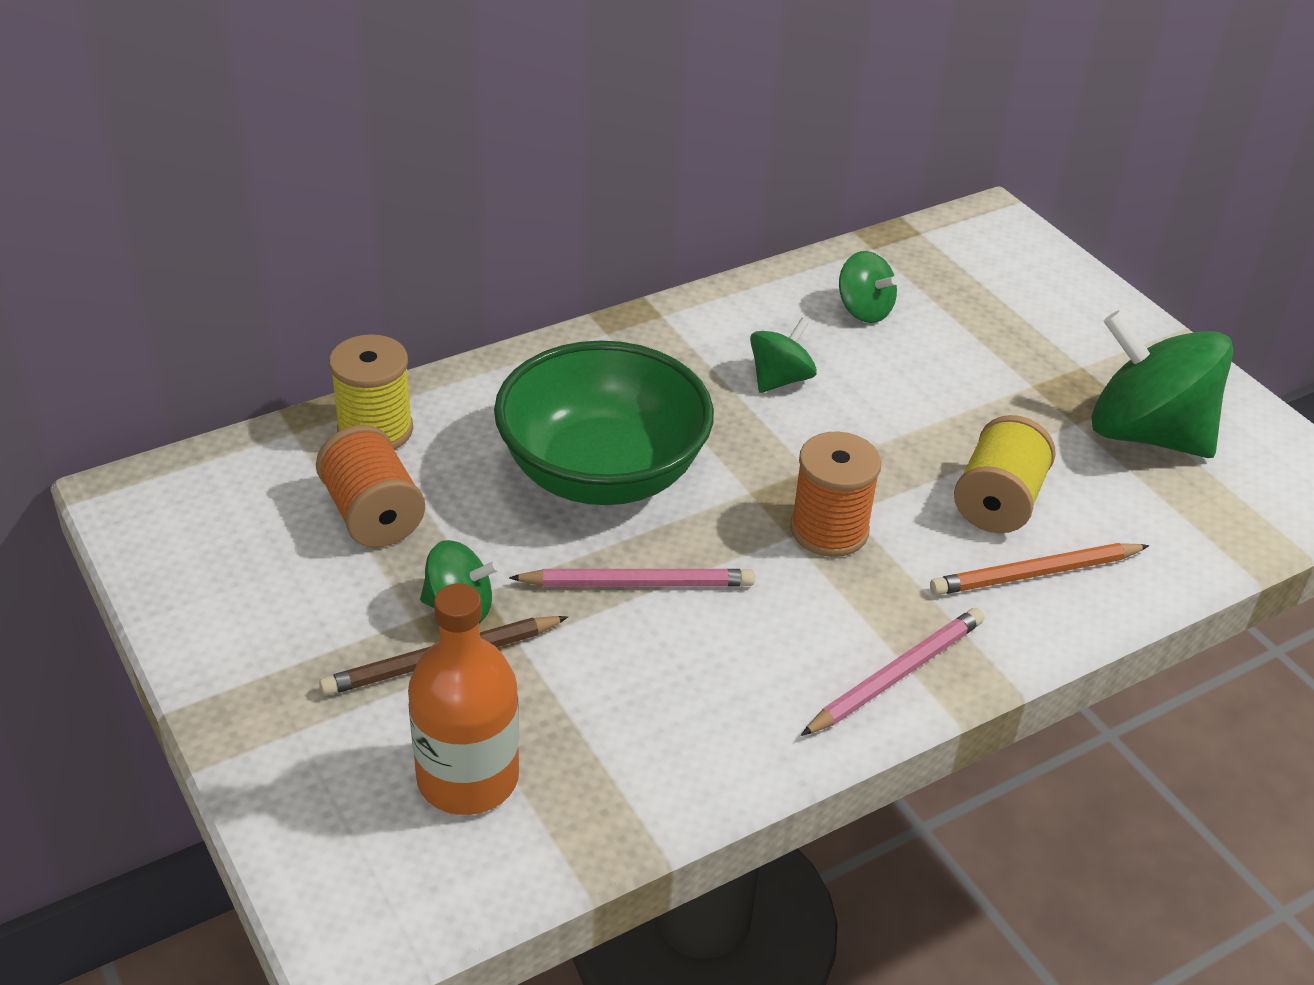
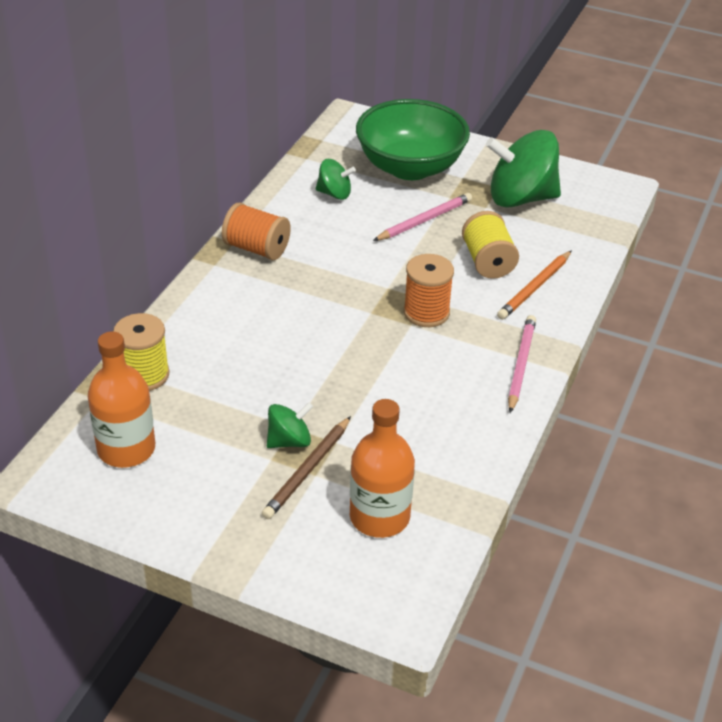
camera: 35 degrees left, 0 degrees up
(258, 511) = (126, 449): none -> orange bottle
(373, 515) = (192, 419): orange spool -> orange spool (257, 249)
(602, 473) = (290, 338): green bowl -> green bowl (410, 167)
(637, 584) = (363, 384): pink pencil -> pink pencil (424, 220)
(780, 379) = (329, 248): green spinning top -> none

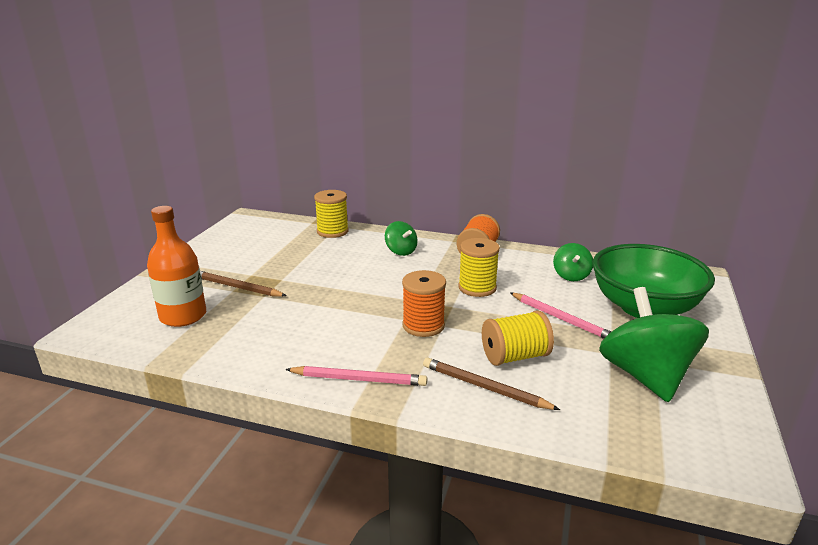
camera: 85 degrees right, 15 degrees down
(126, 449) = (267, 233): orange bottle -> none
(289, 441) = (267, 279): green spinning top -> green spinning top (401, 251)
(349, 263) = (477, 288): none -> yellow spool
(534, 287) = (485, 387): orange pencil -> brown pencil

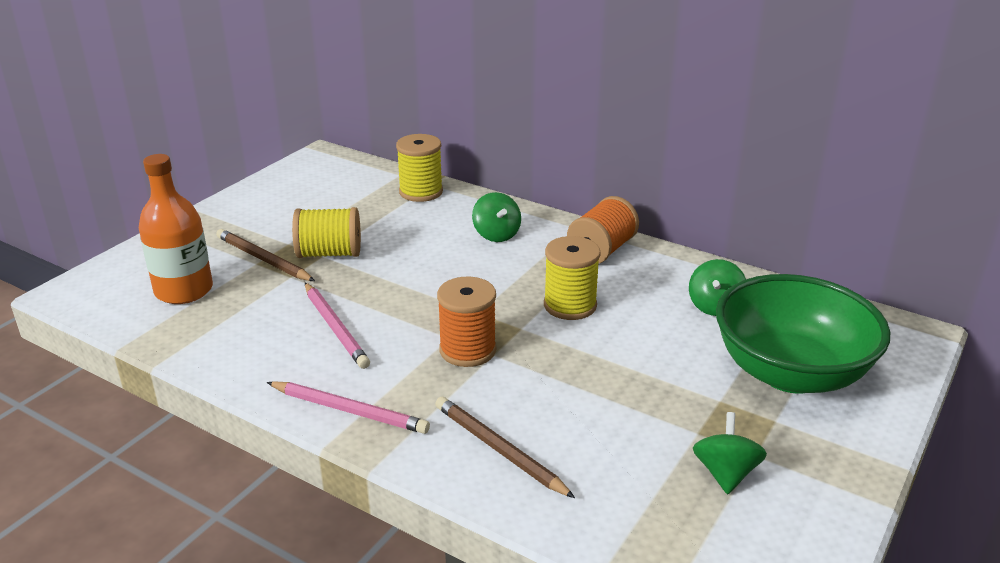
camera: 15 degrees right, 5 degrees up
(514, 356) = (563, 414): yellow spool -> yellow spool (329, 253)
(561, 319) = (659, 370): pink pencil -> pink pencil (335, 327)
(645, 376) = (725, 473): green spinning top -> green spinning top, size x0.50

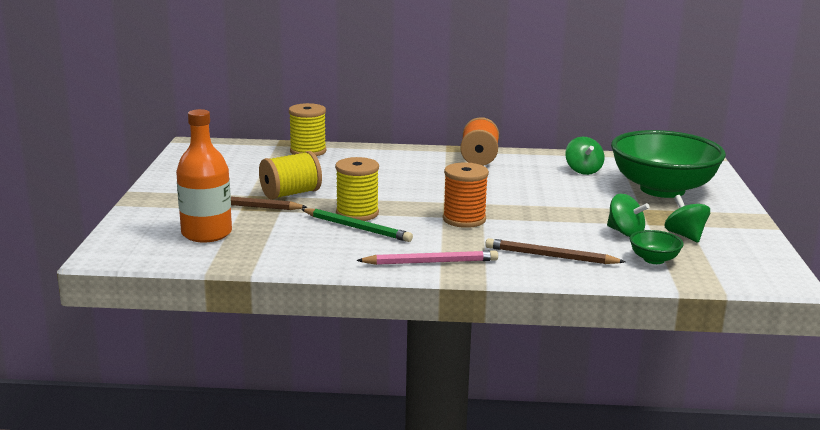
camera: 30 degrees left, 10 degrees down
(335, 327) = (357, 228): pink pencil -> green pencil
(496, 234) = (397, 163): green spinning top -> green spinning top (625, 233)
(570, 305) = (497, 187): yellow spool -> yellow spool (357, 213)
(629, 504) = (654, 259): none -> green bowl

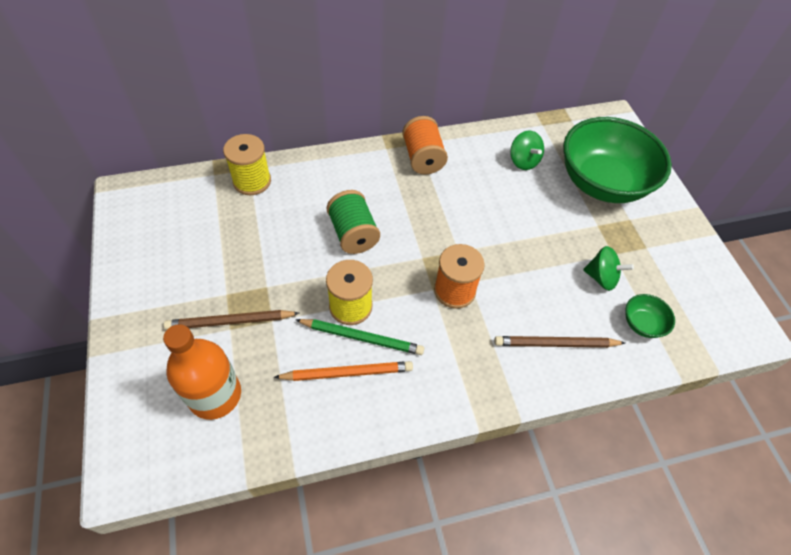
camera: 20 degrees left, 35 degrees up
(290, 194) = (269, 281): yellow spool -> none
(331, 241) = (347, 373): none -> orange pencil
(384, 183) = (353, 234): none -> green spool
(430, 262) = (456, 389): pink pencil -> none
(685, 236) = (651, 269): green spinning top -> none

